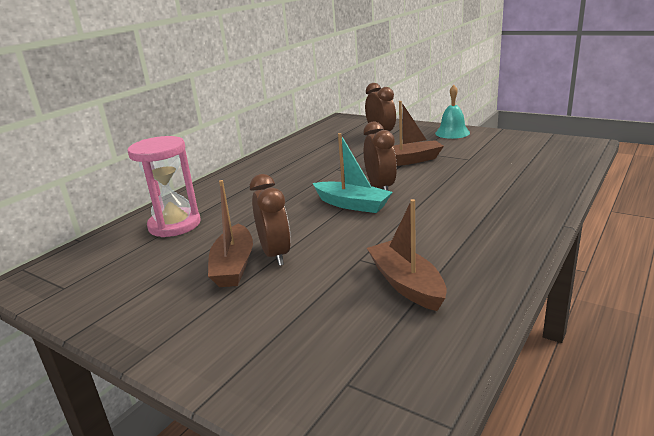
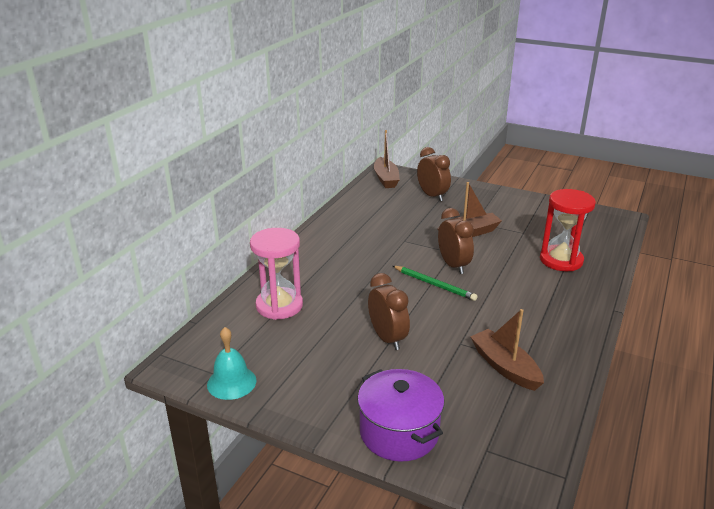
camera: 10 degrees left, 5 degrees up
(234, 266) = (356, 350): brown boat -> brown boat (386, 179)
(239, 357) = (399, 432): none -> purple pot
(352, 204) = (434, 284): turquoise boat -> green pencil
(452, 133) = (500, 197): turquoise bell -> turquoise bell (231, 382)
(506, 181) = (561, 260): none -> red hourglass

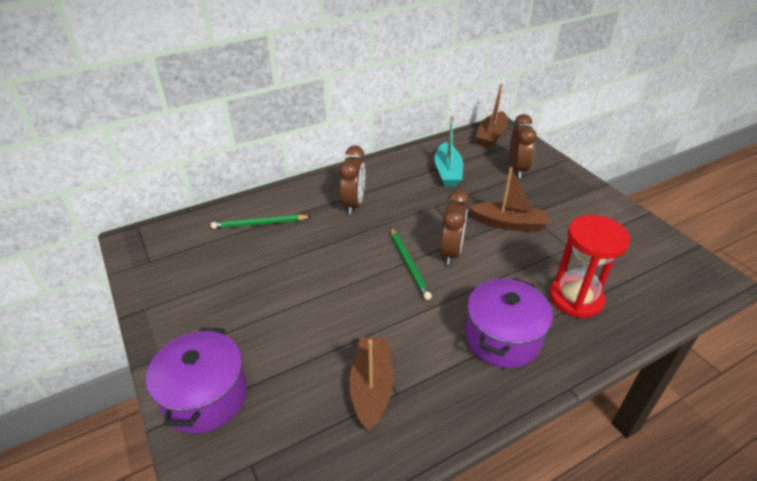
camera: 35 degrees right, 10 degrees up
(231, 382) = (150, 275): turquoise bell -> none
(279, 305) = (260, 224): pink hourglass -> green pencil
(384, 214) = (447, 172): none -> turquoise boat
(387, 338) = (304, 298): brown clock -> brown clock (353, 204)
(547, 301) = (502, 338): none -> purple pot

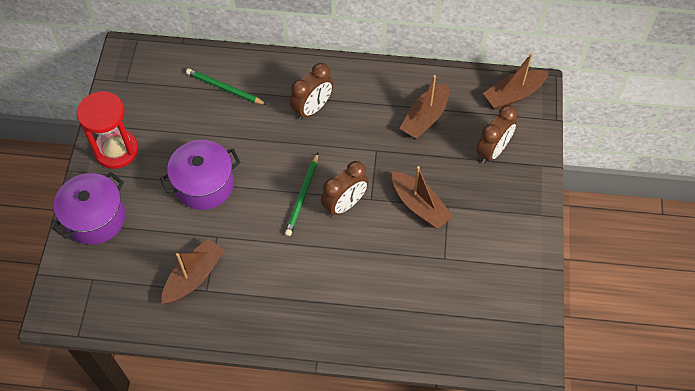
camera: 35 degrees right, 20 degrees up
(447, 172) = (425, 118): turquoise boat -> brown boat
(502, 338) = (309, 298): purple pot -> purple pot (204, 184)
(575, 298) = (396, 303): red hourglass -> red hourglass (116, 150)

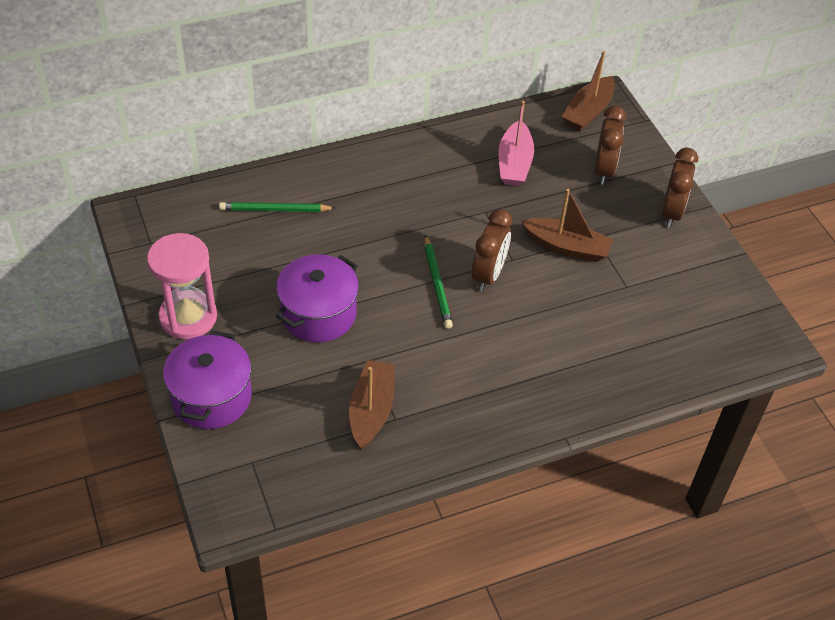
camera: 30 degrees left, 10 degrees down
(116, 150) = (188, 317): red hourglass -> pink hourglass
(312, 109) = (388, 196): brown clock -> brown clock (671, 212)
(425, 118) = (514, 163): brown boat -> pink boat

